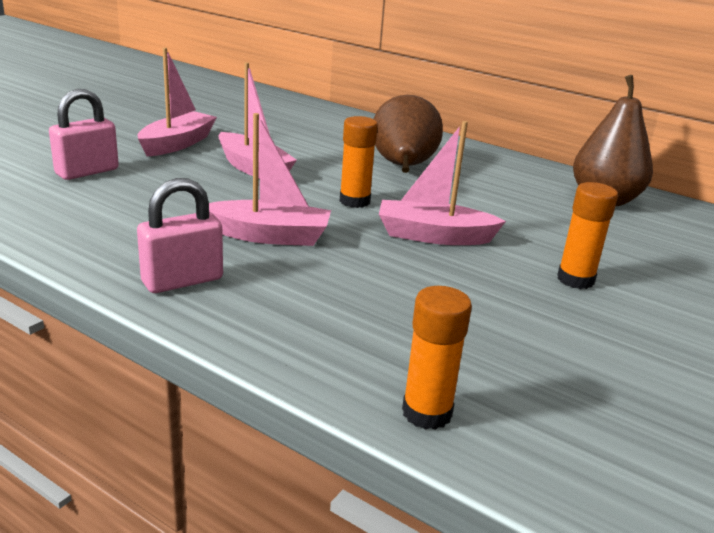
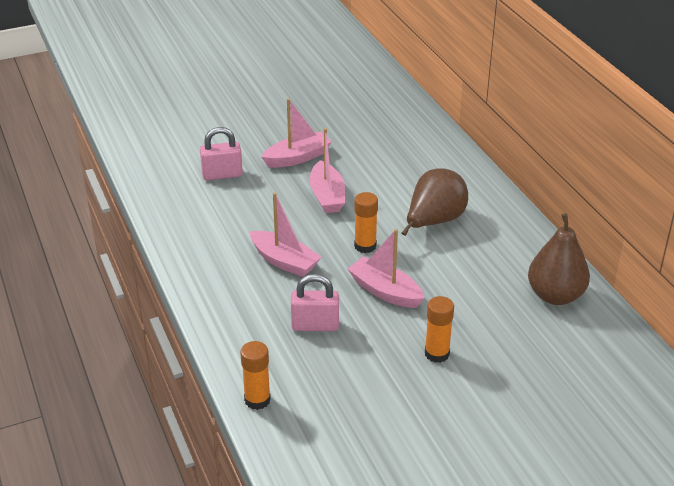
camera: 35 degrees right, 10 degrees up
(182, 280) = (211, 281): pink padlock -> pink padlock (315, 325)

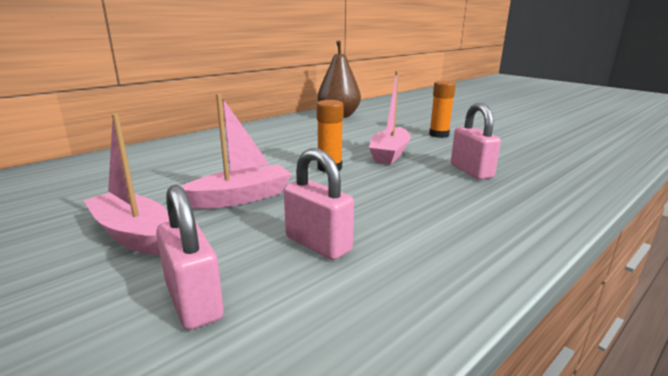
camera: 110 degrees left, 15 degrees down
(247, 216) = (318, 244): none -> pink padlock
(257, 400) = (596, 178): orange glue stick -> none
(284, 261) = (395, 200): pink boat -> none
(434, 222) = (269, 148): brown pear -> none

